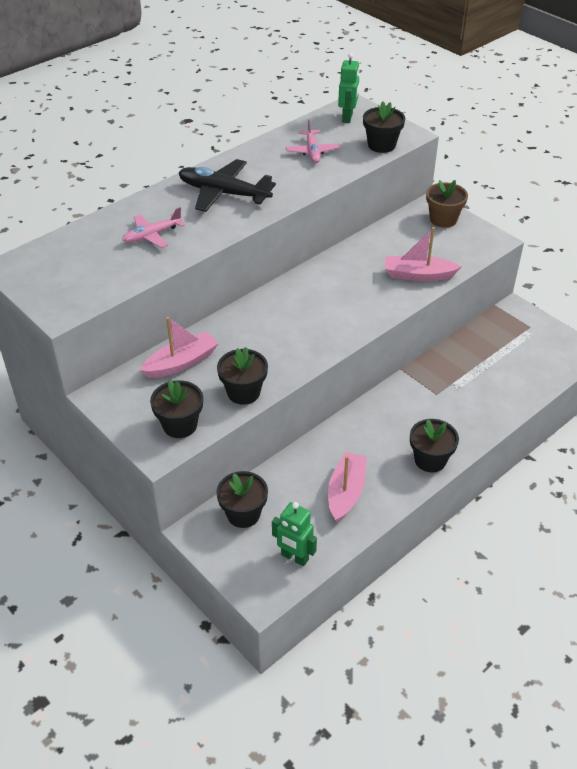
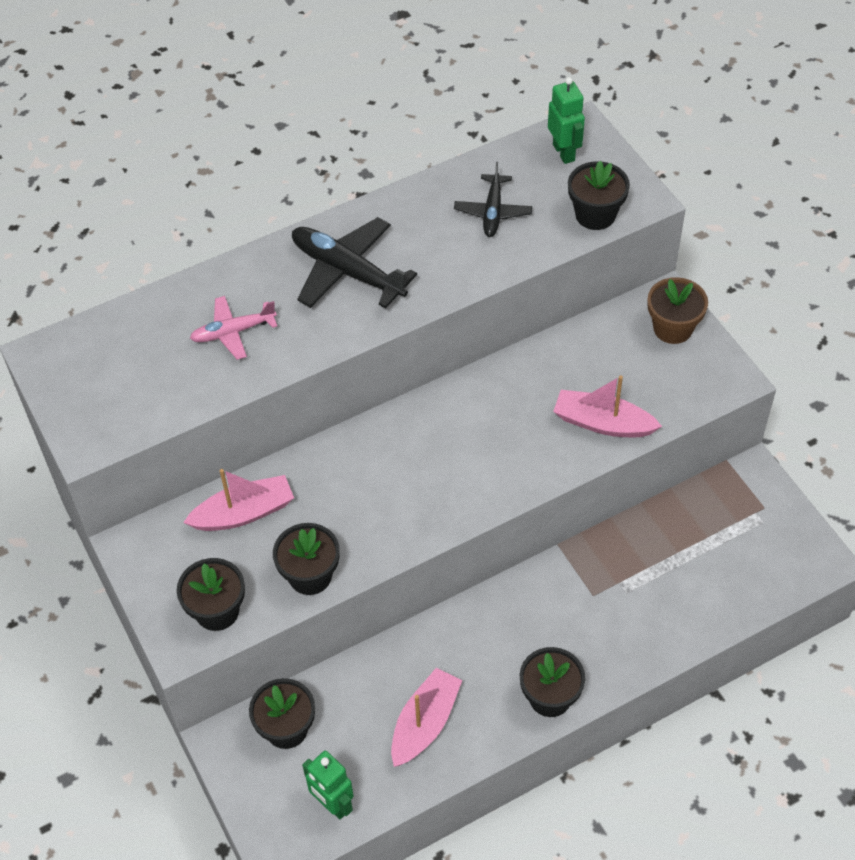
camera: 15 degrees right, 10 degrees up
(312, 151) = (493, 212): pink plane -> black plane
(347, 118) = (564, 152): green robot -> green robot turned 45 degrees counterclockwise

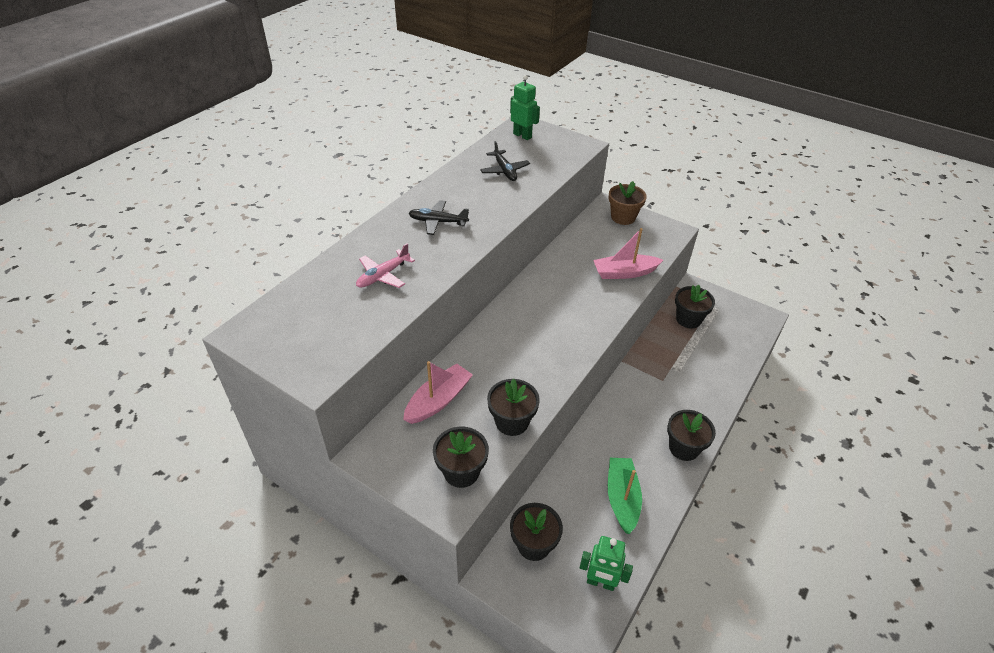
camera: 30 degrees left, 10 degrees down
(347, 271) = (438, 222): black plane -> black plane, size x0.61
(425, 723) = (622, 498): pink boat -> green boat
(595, 215) = (564, 157): black flower pot -> black flower pot (688, 319)

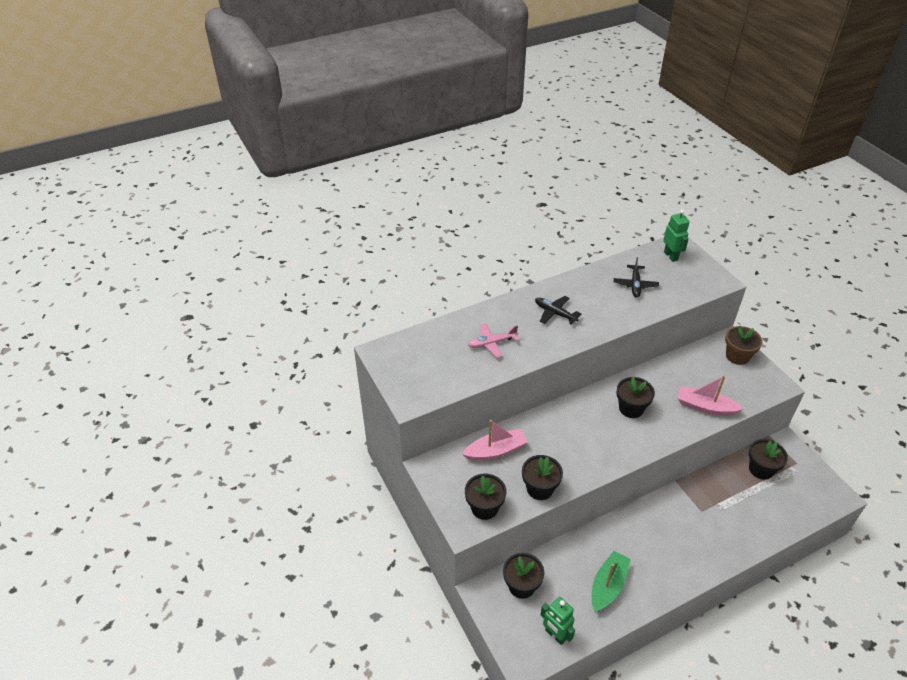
camera: 30 degrees right, 0 degrees up
(684, 448) = (684, 572): black flower pot -> black flower pot (631, 408)

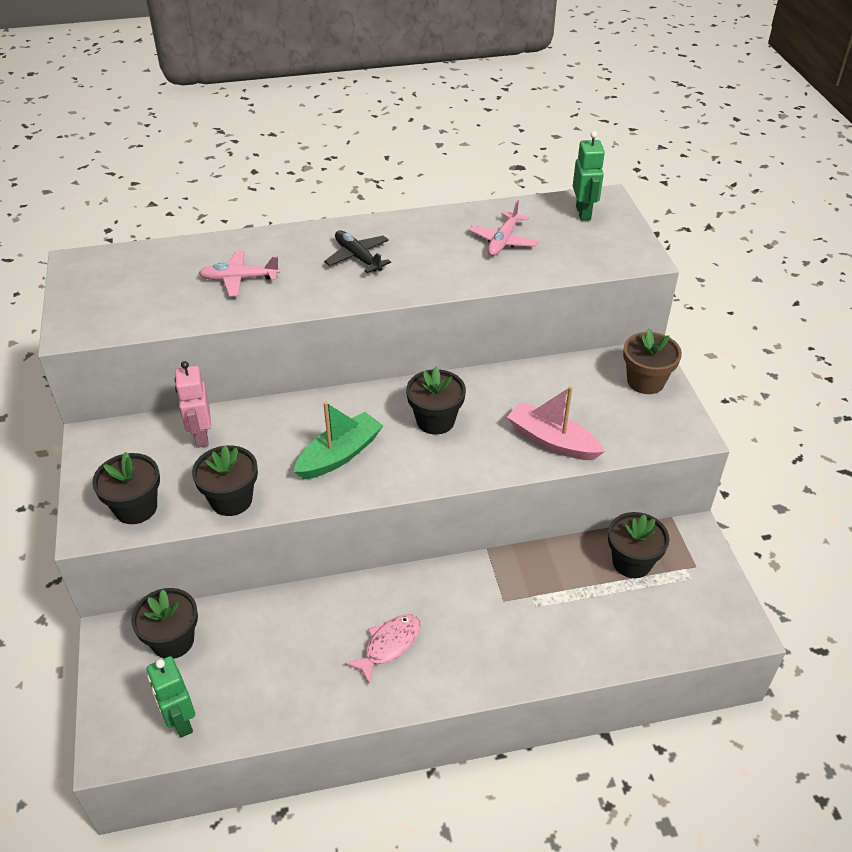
camera: 15 degrees right, 0 degrees up
(496, 451) = (201, 436): pink boat -> pink robot
(608, 585) = (299, 672): green boat -> green boat (340, 455)
(635, 285) = (503, 241): black plane -> pink plane
(651, 555) = (389, 645): none -> pink fish

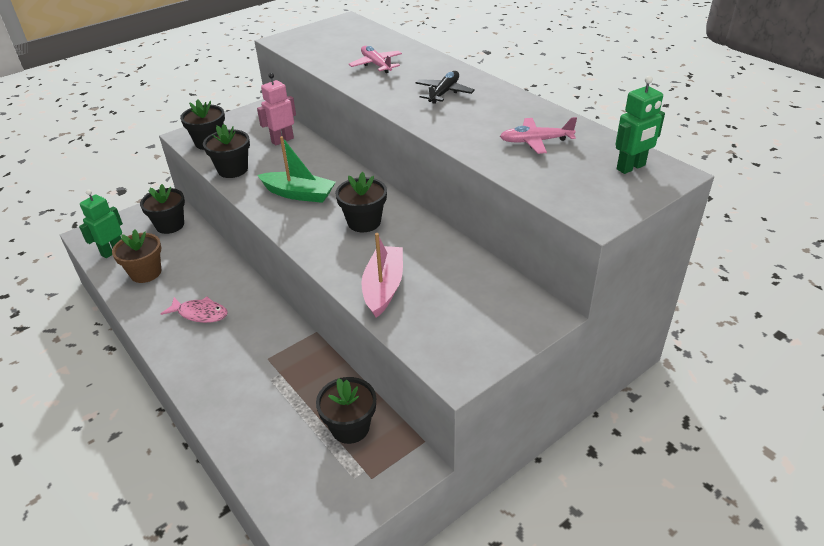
camera: 65 degrees right, 5 degrees down
(645, 381) = (509, 322): brown flower pot -> brown flower pot (146, 273)

